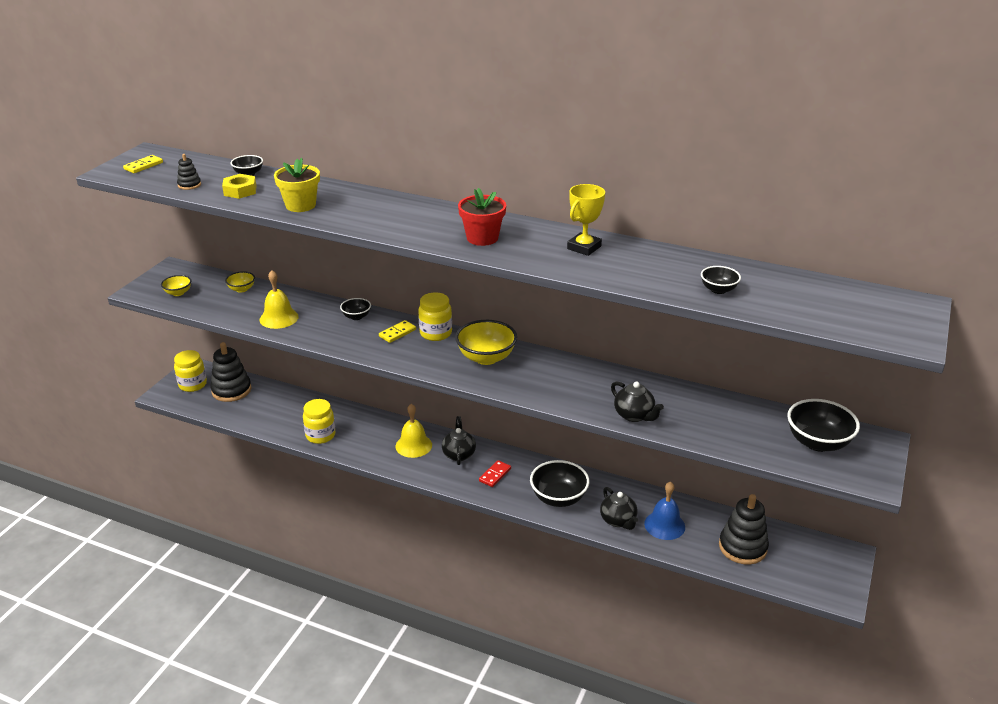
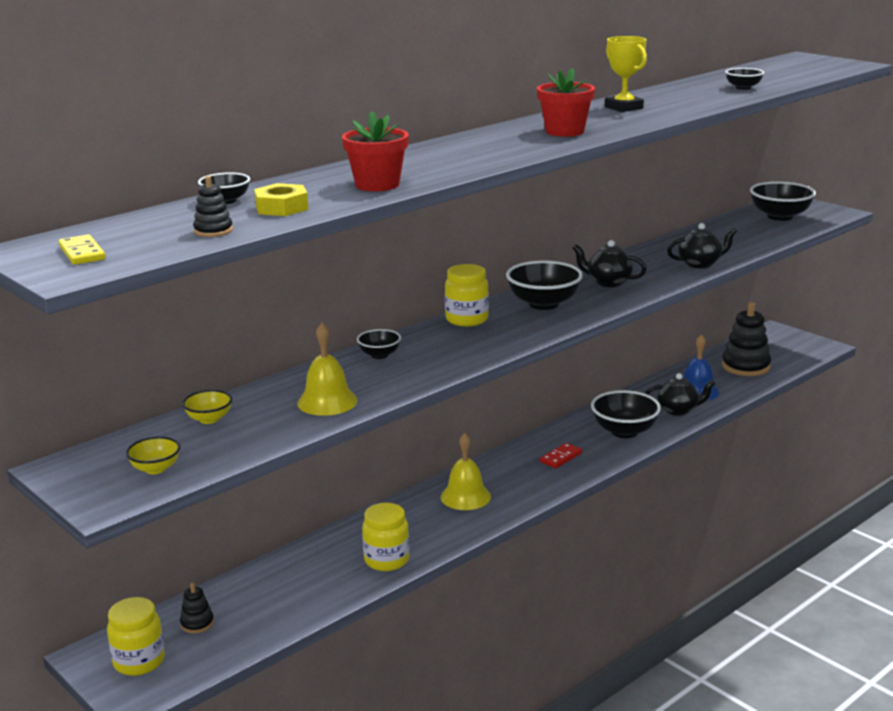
camera: 65 degrees left, 10 degrees down
(231, 390) = (197, 623): black stacking toy -> black stacking toy, size x0.49
(300, 205) = (377, 185): yellow flower pot -> red flower pot
(397, 333) = (445, 338): yellow domino -> none
(459, 454) = (506, 471): black teapot -> black teapot (608, 282)
(486, 357) = (543, 304): yellow bowl -> black bowl
(495, 475) = (560, 457): red domino -> red domino turned 75 degrees clockwise

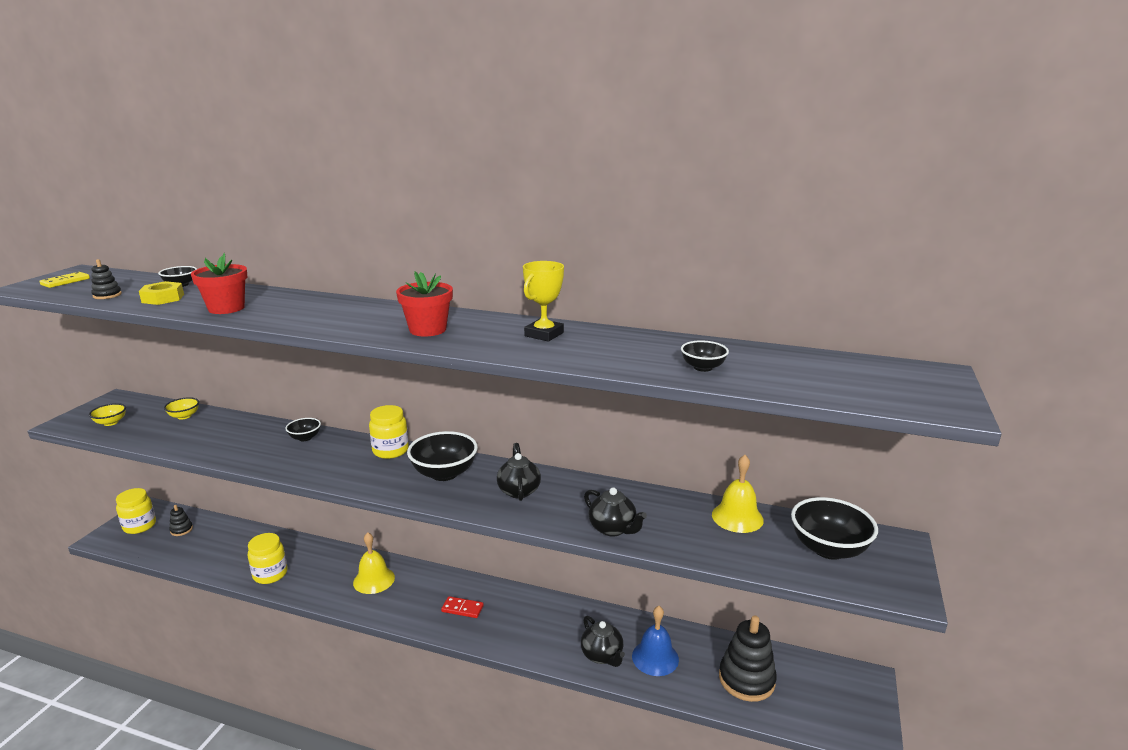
camera: 60 degrees right, 0 degrees up
(327, 401) = (216, 443): yellow bell -> yellow bell (737, 517)
(624, 431) = (534, 632): black bowl -> none

